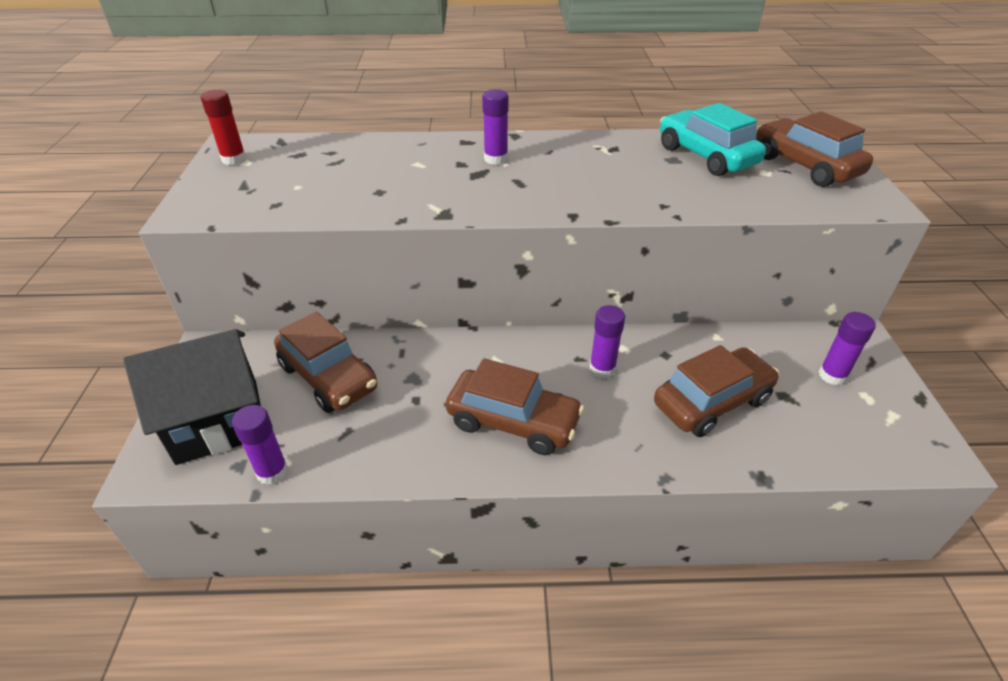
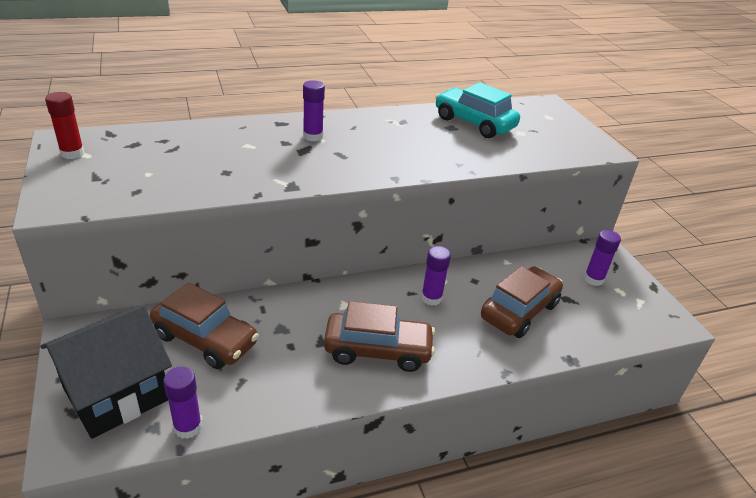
camera: 20 degrees left, 5 degrees down
(804, 166) = (545, 126): brown car -> none

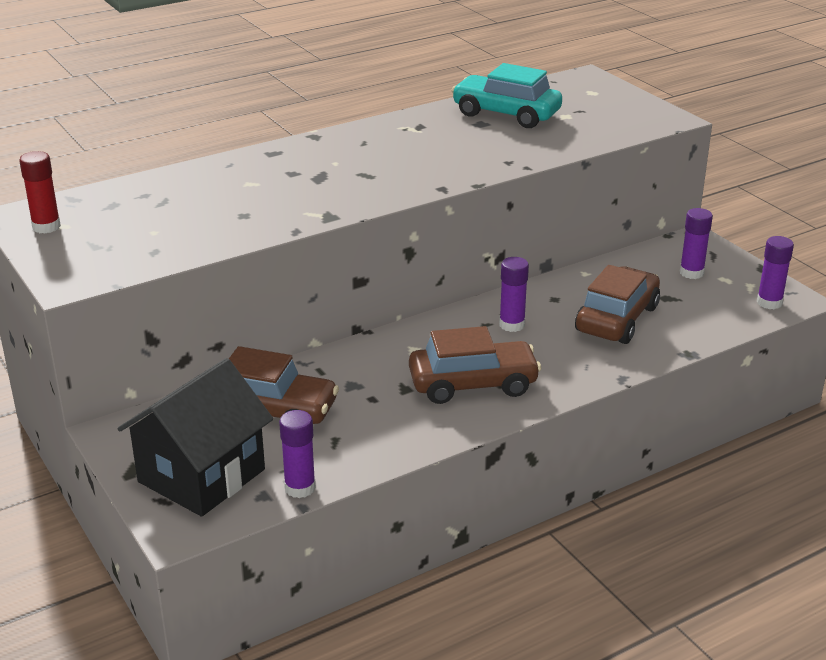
camera: 10 degrees left, 5 degrees down
(313, 136) = (321, 161): purple glue stick -> purple glue stick (769, 302)

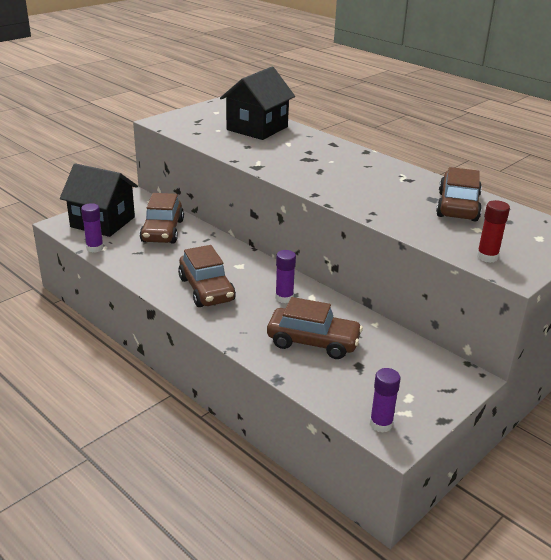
camera: 75 degrees right, 0 degrees up
(46, 227) = (213, 109): red glue stick -> red glue stick (487, 257)
(171, 199) = (257, 128): none -> black house
(506, 114) = (457, 206): turquoise car -> brown car
(691, 273) = (408, 377): purple glue stick -> none

